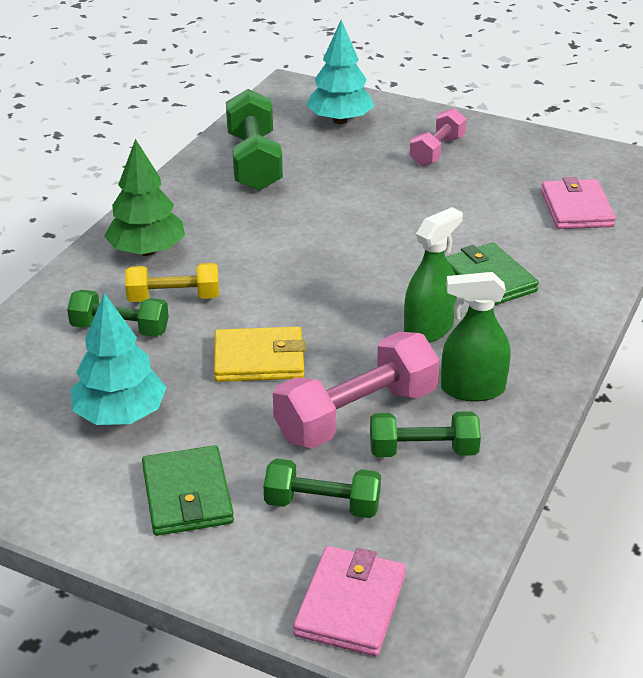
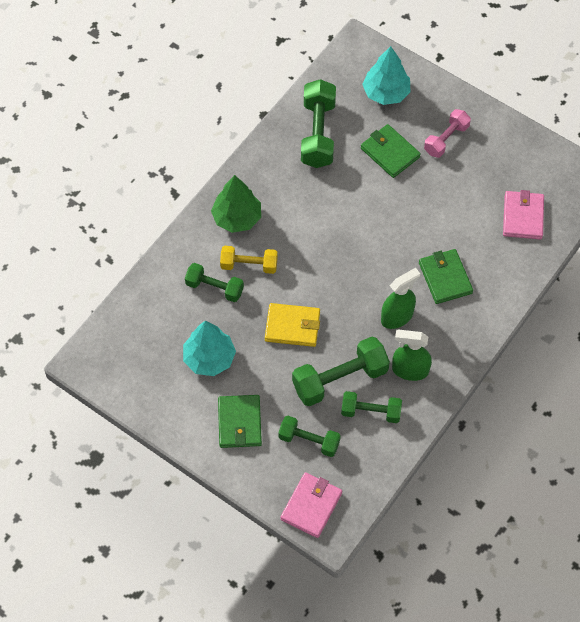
camera: 10 degrees right, 25 degrees up
(356, 414) = (340, 379): pink dumbbell -> green dumbbell
(362, 169) = (390, 153): none -> green wallet

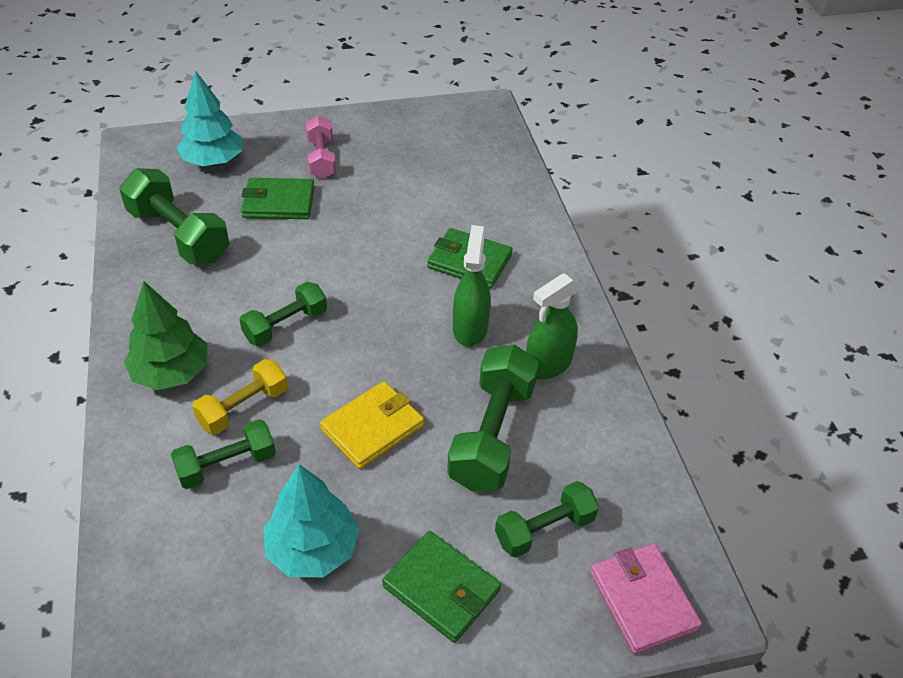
camera: 50 degrees left, 15 degrees down
(371, 412) = (566, 438): green dumbbell -> green dumbbell (285, 325)
(523, 217) = (470, 168): pink wallet -> none

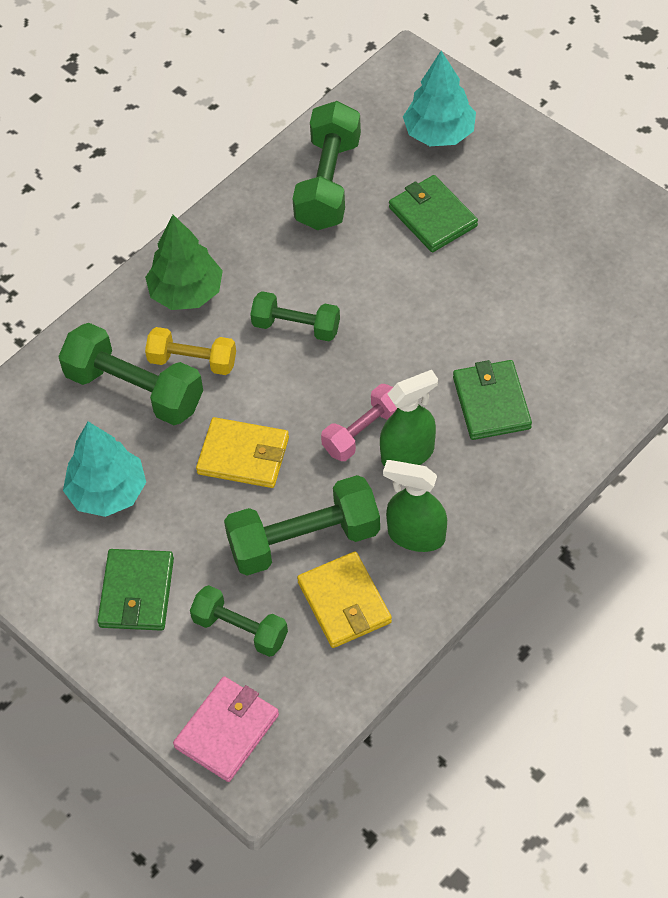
camera: 60 degrees right, 10 degrees up
(227, 465) = (134, 390): green dumbbell -> green dumbbell, size x1.60
(321, 159) = (521, 204): pink dumbbell -> pink dumbbell (363, 432)
(573, 442) = (344, 602): none -> yellow wallet

